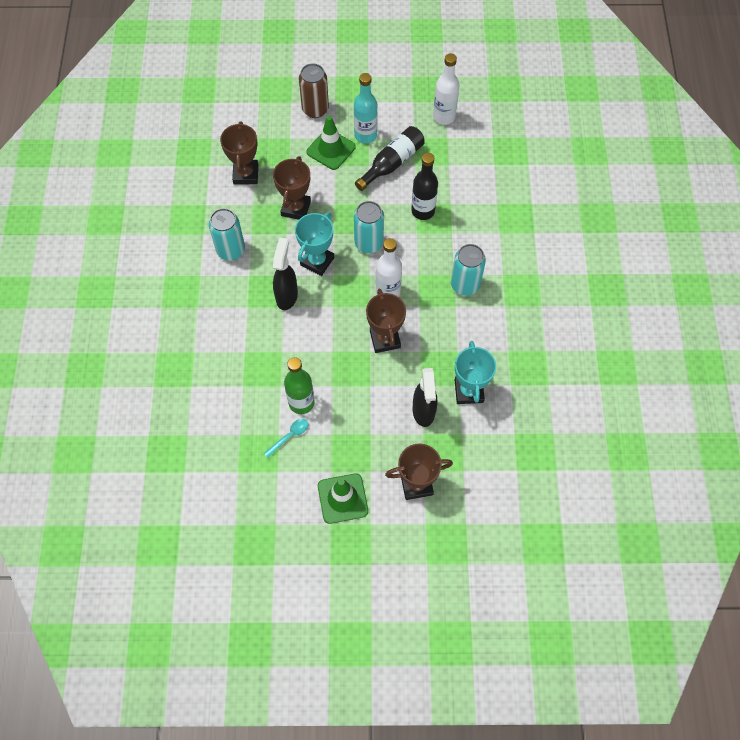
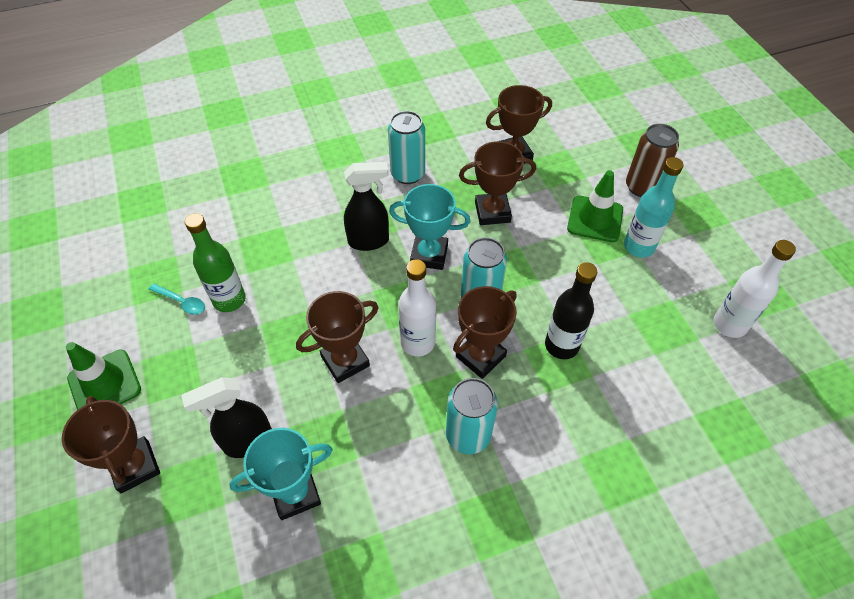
camera: 70 degrees right, 10 degrees down
(392, 163) = (615, 288): black bottle -> none
(413, 259) = (480, 356): none -> brown trophy

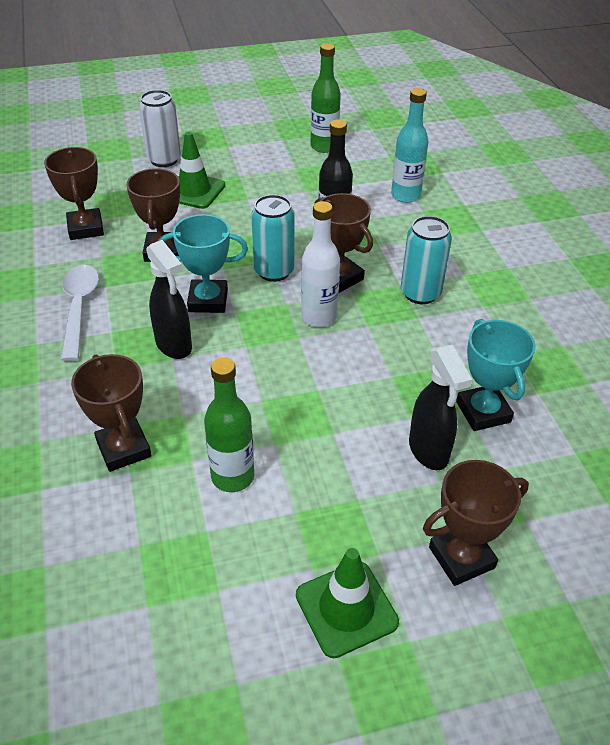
camera: 85 degrees left, 10 degrees down
(182, 302) = (226, 529): turquoise spoon -> none
(345, 361) = (335, 371): brown trophy -> brown trophy (124, 449)
(369, 241) = (174, 346): black spray bottle -> black spray bottle turned 150 degrees clockwise
(407, 174) = (79, 308): turquoise can -> white spoon
(429, 255) = (208, 300): turquoise trophy -> turquoise trophy turned 75 degrees clockwise
(638, 247) = (234, 173): turquoise bottle -> turquoise bottle (405, 195)
(642, 187) = (164, 160): brown can -> white can
(729, 324) = (324, 147): white bottle -> green bottle

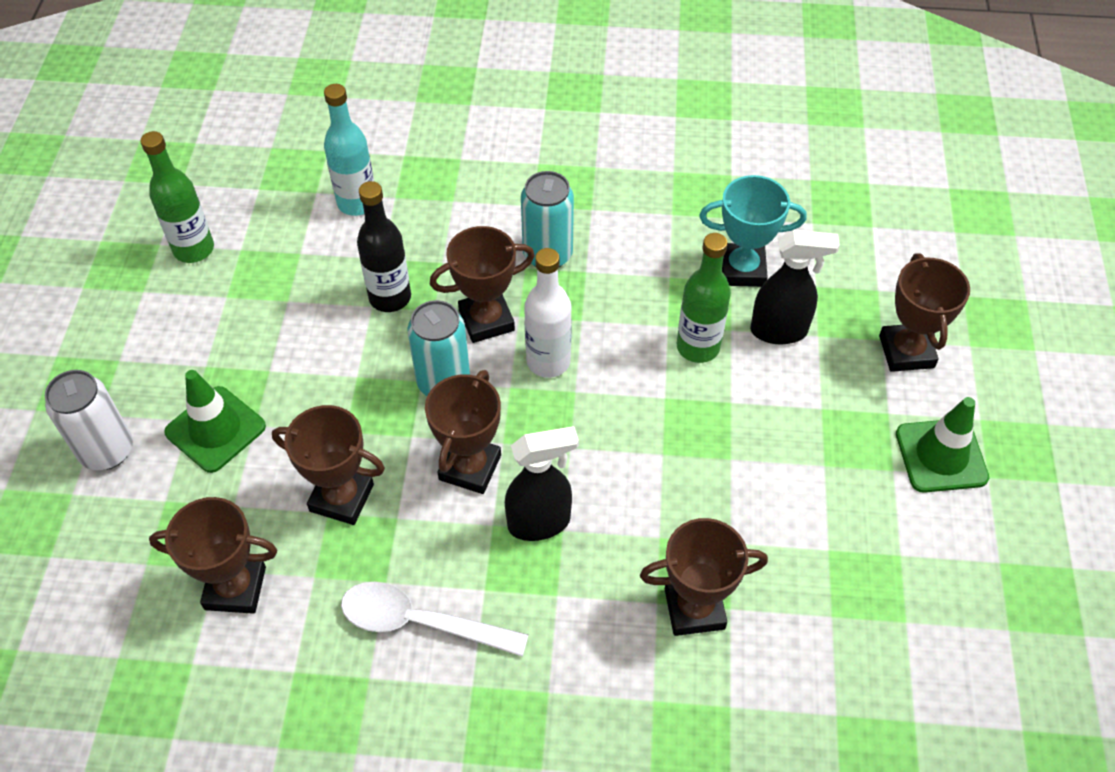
camera: 70 degrees left, 10 degrees up
(208, 300) = (470, 467): turquoise trophy -> brown trophy
(232, 476) = (765, 509): green bottle -> green bottle (698, 347)

